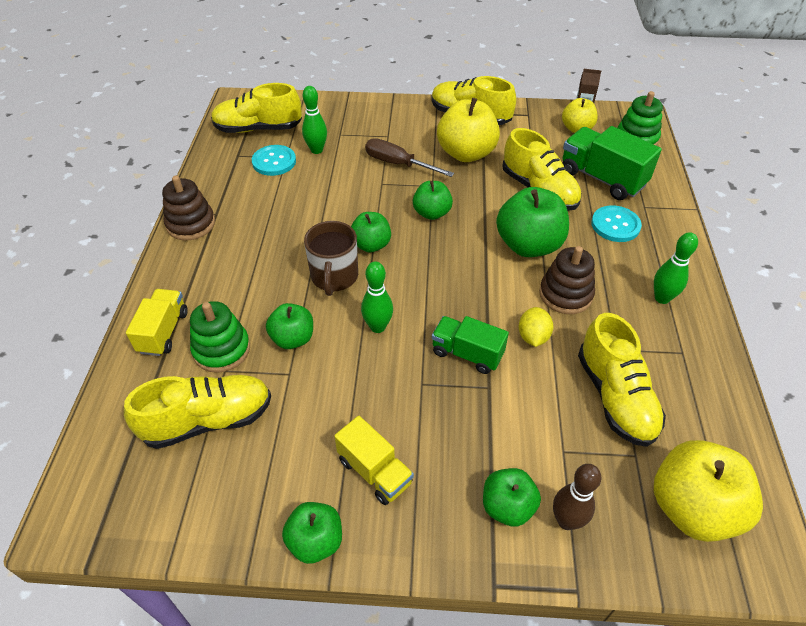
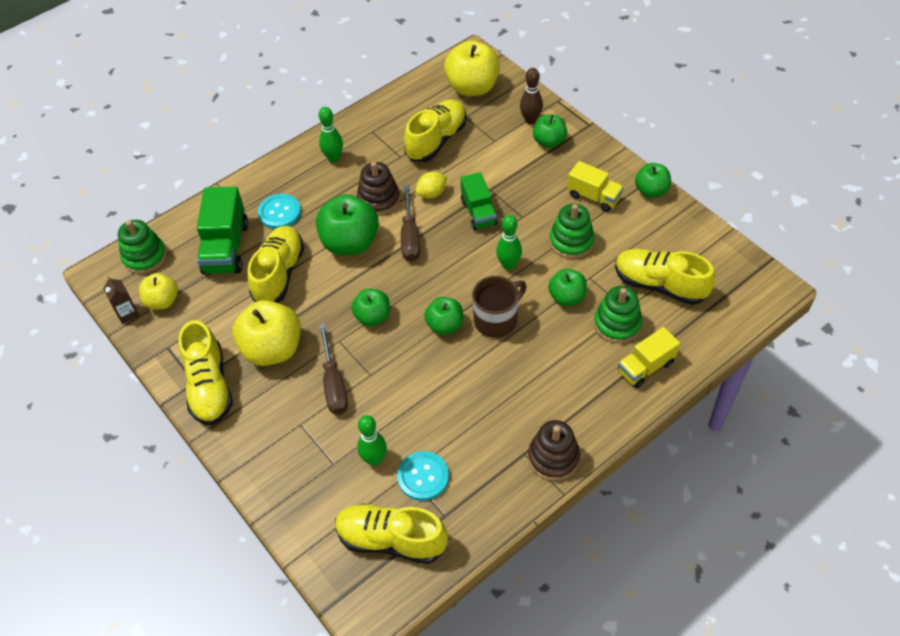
camera: 130 degrees left, 5 degrees up
(258, 129) = (391, 540): yellow shoe -> yellow shoe turned 150 degrees clockwise
(344, 396) = (571, 241): none -> green stacking toy
(375, 471) = (594, 197): yellow truck -> yellow truck turned 120 degrees clockwise
(492, 285) = (410, 236): none -> brown screwdriver

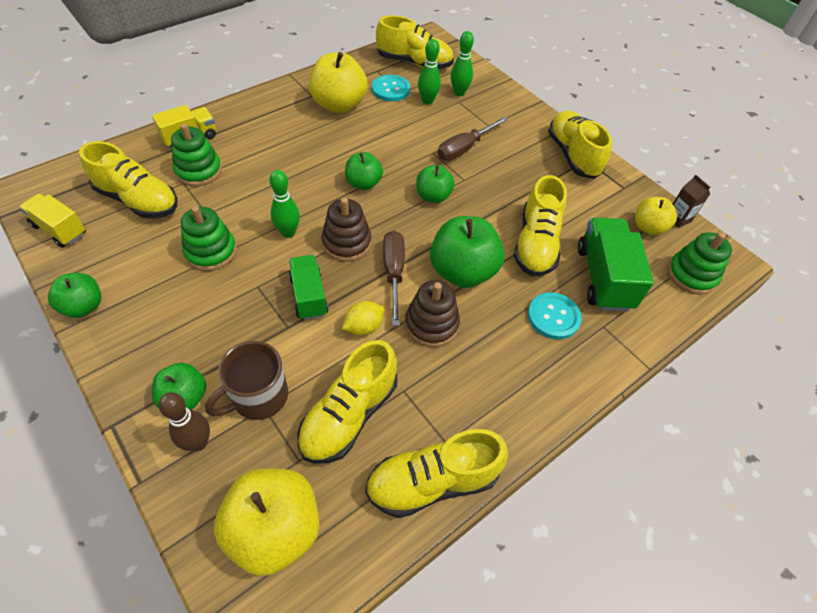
camera: 175 degrees right, 0 degrees up
(272, 349) = (524, 178): yellow apple -> yellow apple (339, 105)
(334, 158) = (497, 395): green bowling pin -> green bowling pin (459, 93)
(334, 383) = (464, 148): brown screwdriver -> brown screwdriver turned 120 degrees counterclockwise
(381, 112) = (432, 482): none -> yellow shoe
(496, 320) = (313, 183): brown mug -> brown mug (258, 396)
(553, 458) = (290, 91): brown stacking toy -> brown stacking toy (346, 243)
(567, 297) = (238, 197): green apple -> none
(594, 197) = (160, 304): yellow truck -> yellow truck (60, 230)

